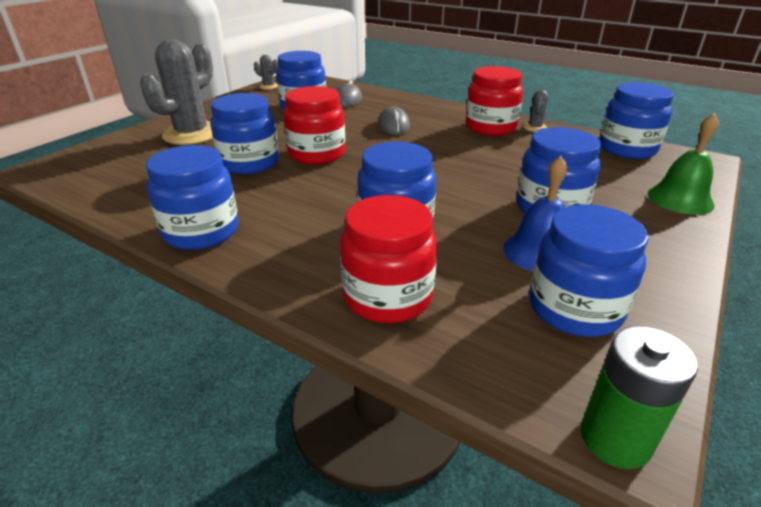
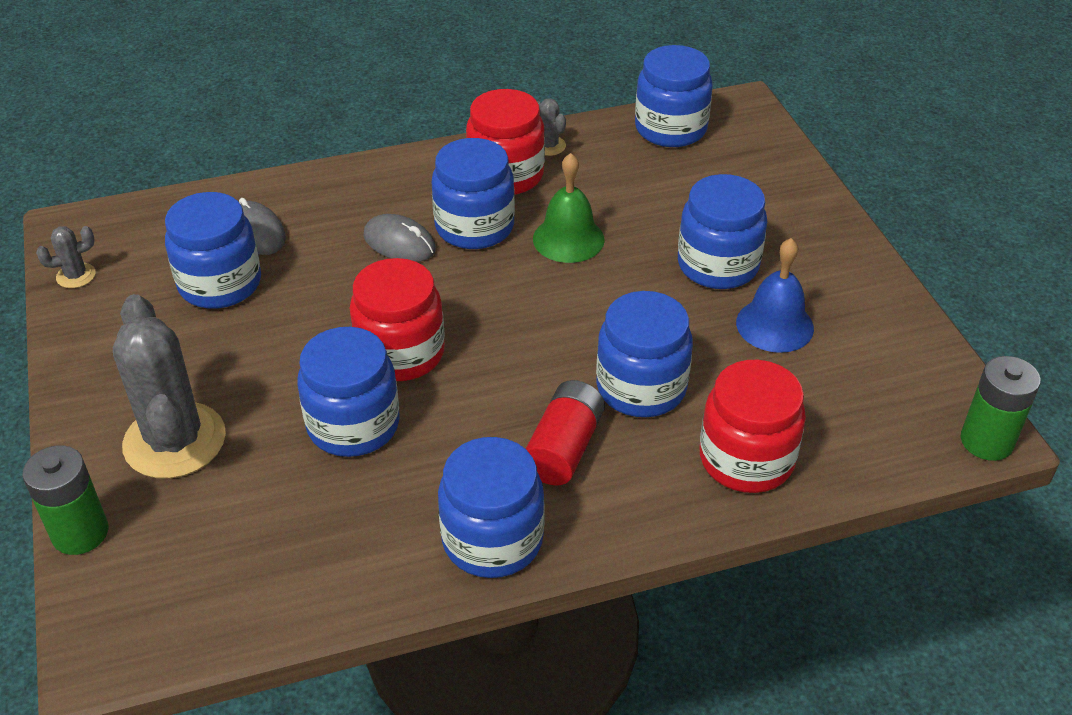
camera: 50 degrees left, 10 degrees up
(114, 139) = (80, 533): none -> green battery
(306, 223) = (564, 448): none -> red battery
(574, 308) = (861, 362): blue jar -> blue jar (474, 227)
(680, 199) = (787, 179): green bell -> green bell (568, 239)

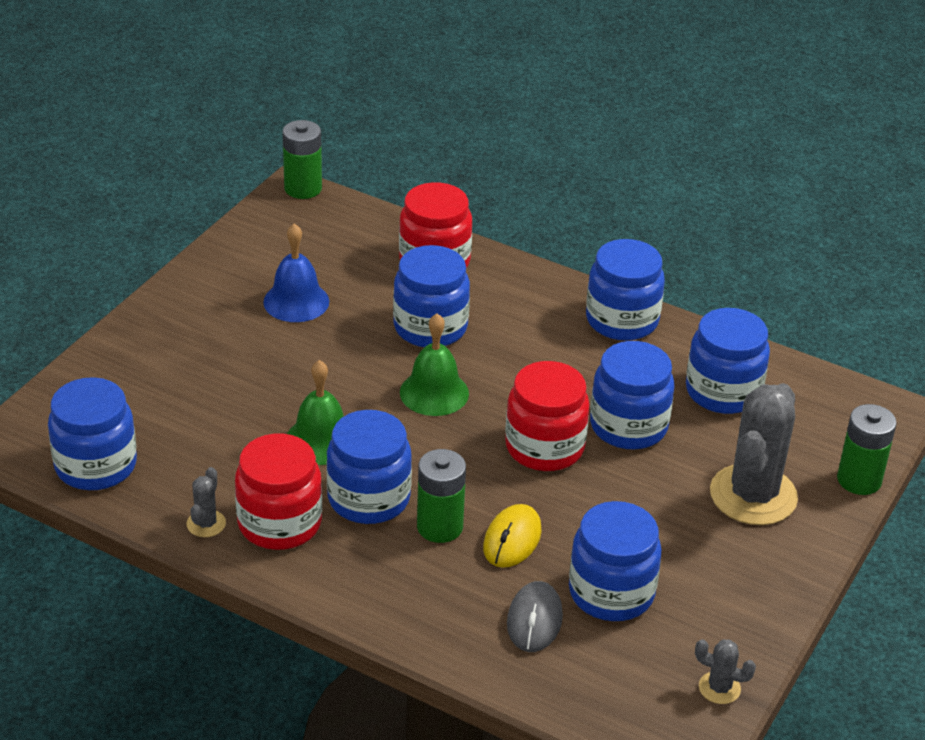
camera: 135 degrees left, 5 degrees down
(337, 269) = (512, 539): none -> yellow mouse
(399, 243) = (439, 527): grey mouse -> green battery
(548, 333) = (434, 392): none -> green bell
(564, 448) = (522, 331): red battery -> none
(718, 265) = (261, 353): blue jar -> blue jar (723, 391)

